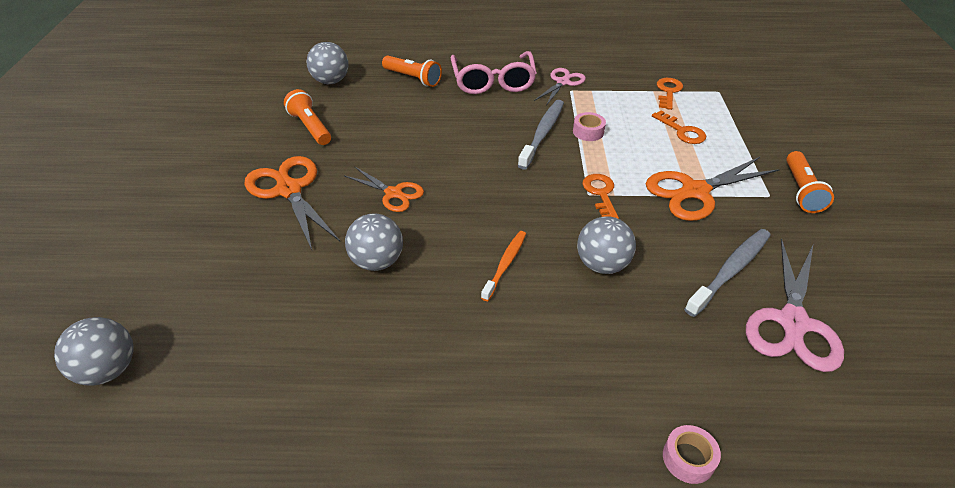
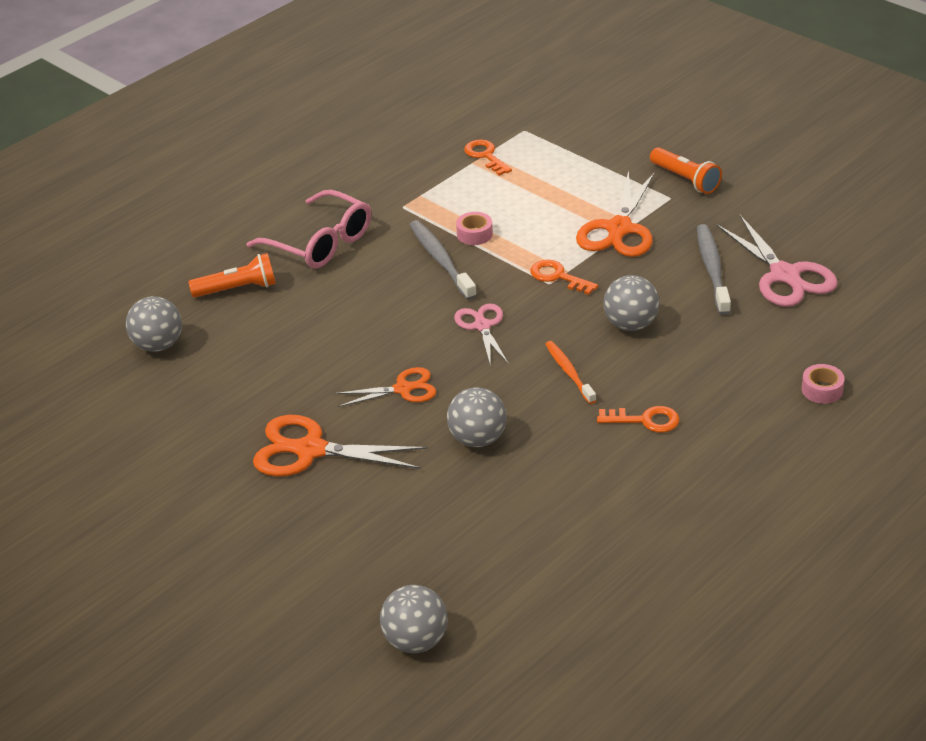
camera: 45 degrees left, 5 degrees down
(310, 127) = (225, 395): orange flashlight -> none
(562, 82) = (384, 203): pink scissors -> pink scissors (482, 326)
(682, 131) = (545, 185): orange key -> orange key (645, 420)

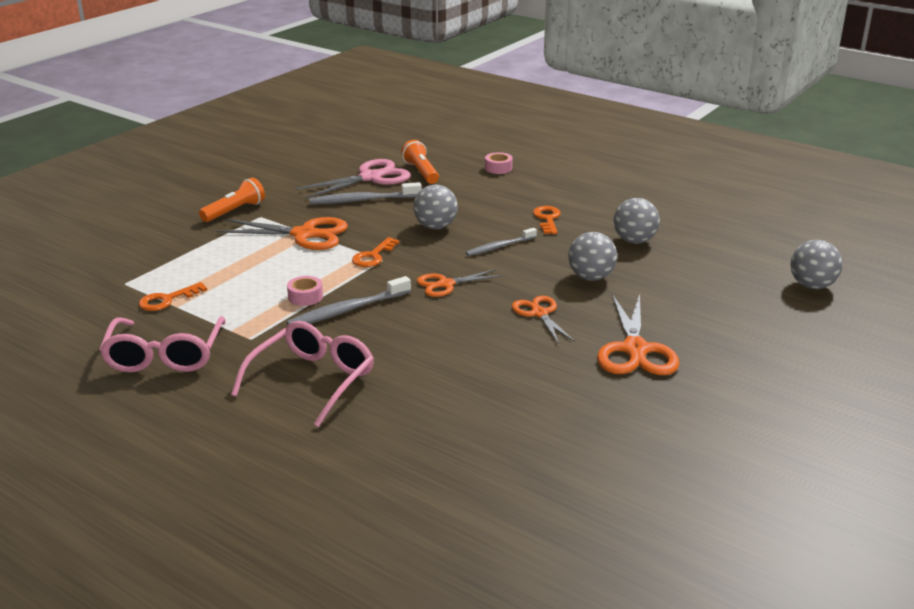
camera: 100 degrees left, 10 degrees down
(158, 345) = (505, 465): grey ball -> grey ball (634, 241)
(238, 289) = (397, 424): orange flashlight -> orange flashlight (421, 172)
(385, 164) = (165, 355): none -> pink glasses
(482, 326) = (446, 284): pink scissors -> orange scissors
(569, 372) = (499, 247): orange toothbrush -> grey toothbrush

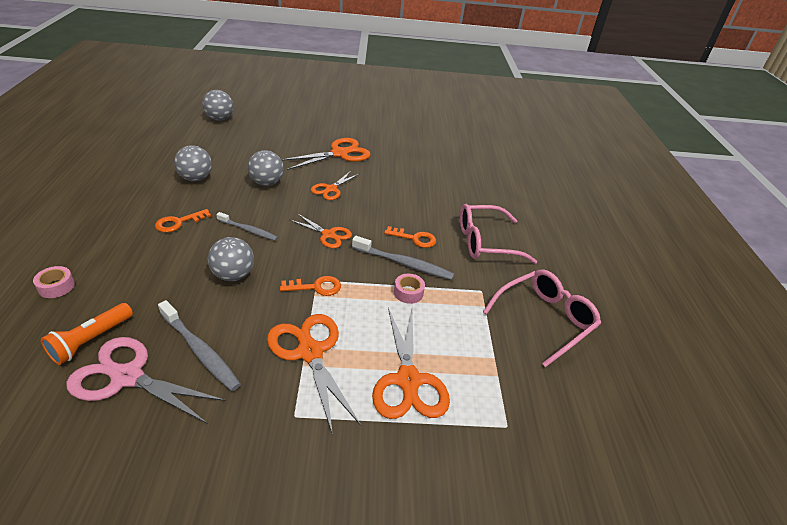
camera: 130 degrees left, 10 degrees up
(167, 300) = (494, 371): orange key -> orange key (414, 238)
(221, 261) = (408, 380): none -> orange scissors
(235, 211) = (298, 451): orange flashlight -> none

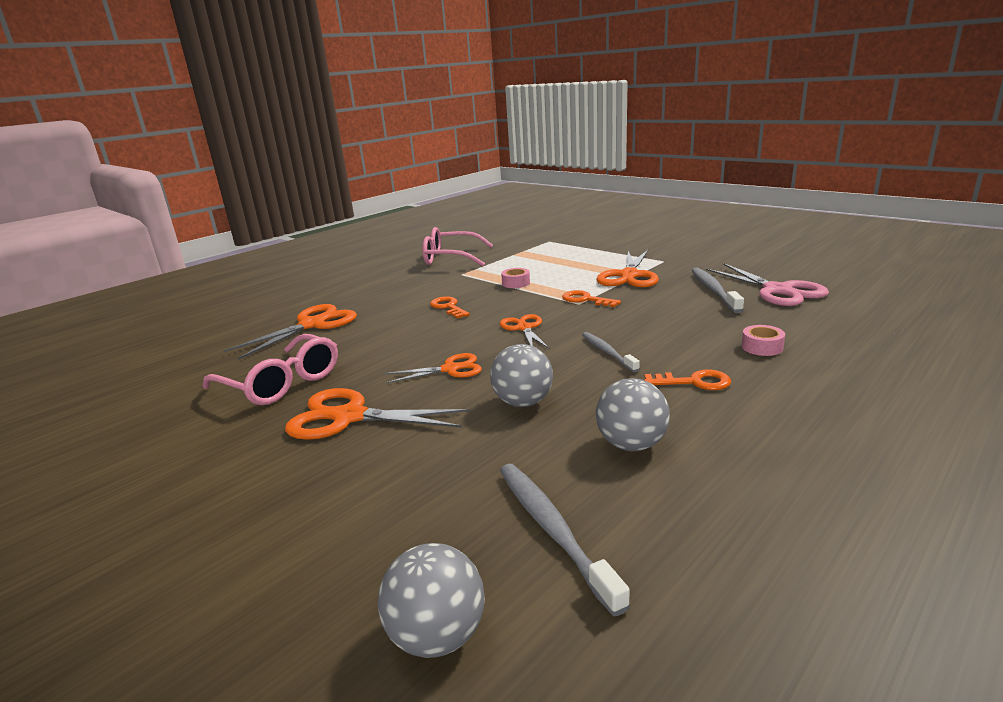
camera: 130 degrees left, 15 degrees down
(56, 286) = (864, 354): pink tape -> pink tape (762, 347)
(91, 340) = (812, 312): orange flashlight -> none
(233, 275) = (656, 322): grey ball -> none
(404, 263) = (489, 296): grey toothbrush -> grey toothbrush (552, 529)
(408, 380) = (578, 257): orange scissors -> orange scissors (312, 325)
(485, 242) = (395, 292): pink glasses -> pink glasses (281, 382)

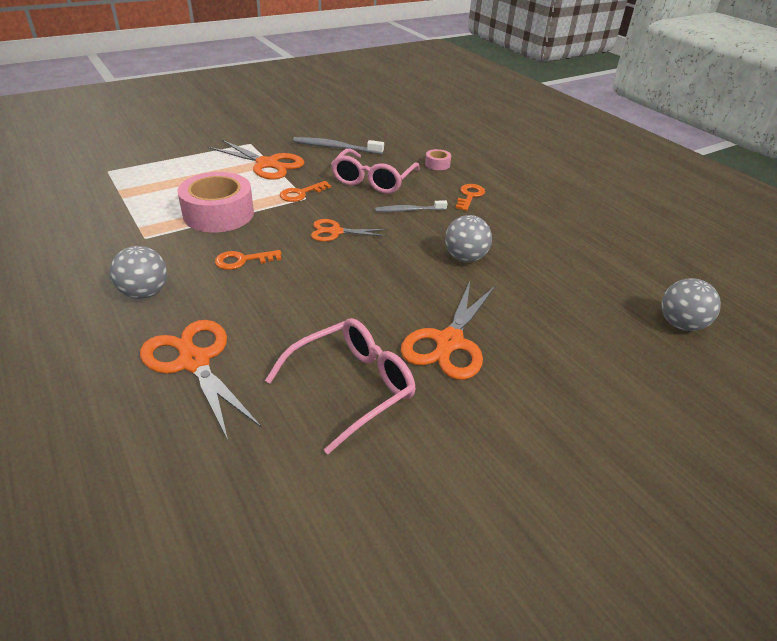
camera: 80 degrees left, 15 degrees up
(450, 369) = (391, 280): orange scissors -> none
(451, 258) = (71, 235): pink glasses -> pink glasses (373, 180)
(516, 283) = (218, 214): pink tape -> pink tape, size x2.32
(552, 529) = (605, 276): grey toothbrush -> none
(631, 444) = (532, 234): grey ball -> grey ball (145, 293)
(777, 290) = (357, 132): pink scissors -> none

